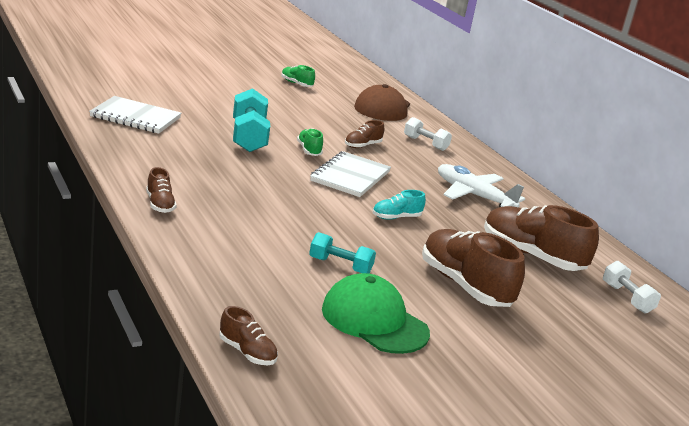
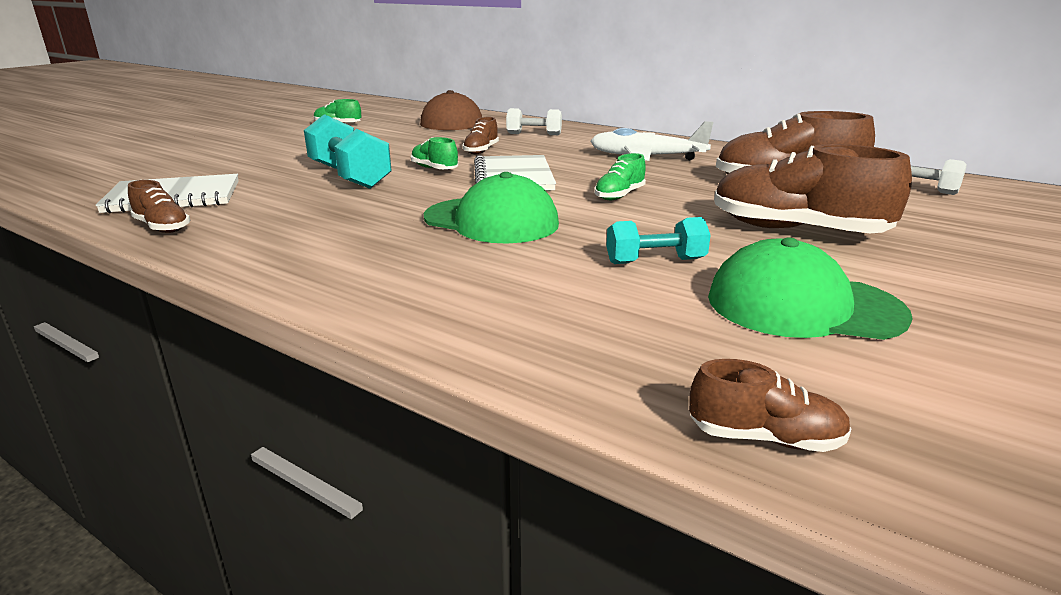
camera: 25 degrees left, 0 degrees up
(160, 204) = (328, 279): brown shoe -> brown shoe (162, 227)
(288, 203) = (491, 221): none -> green cap
(396, 217) = (619, 195): turquoise shoe -> green shoe

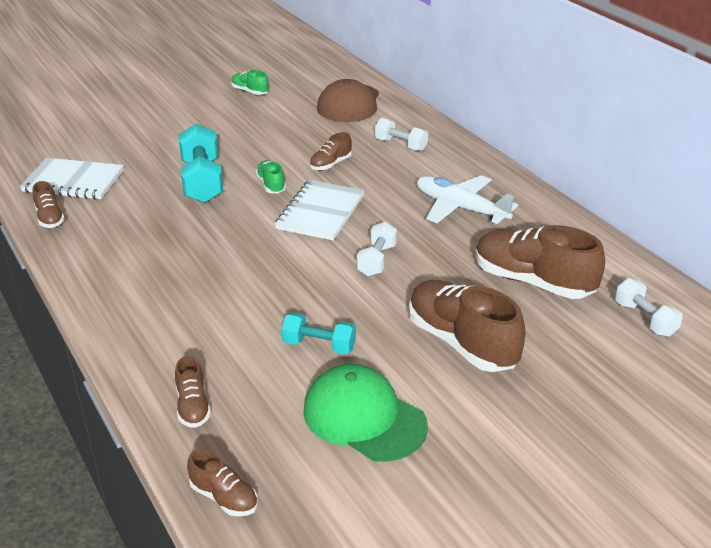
camera: 25 degrees right, 10 degrees up
(491, 221) = (254, 268): green cap -> none
(575, 349) = (193, 406): none -> brown shoe
(619, 195) = (376, 260): green shoe -> white dumbbell

